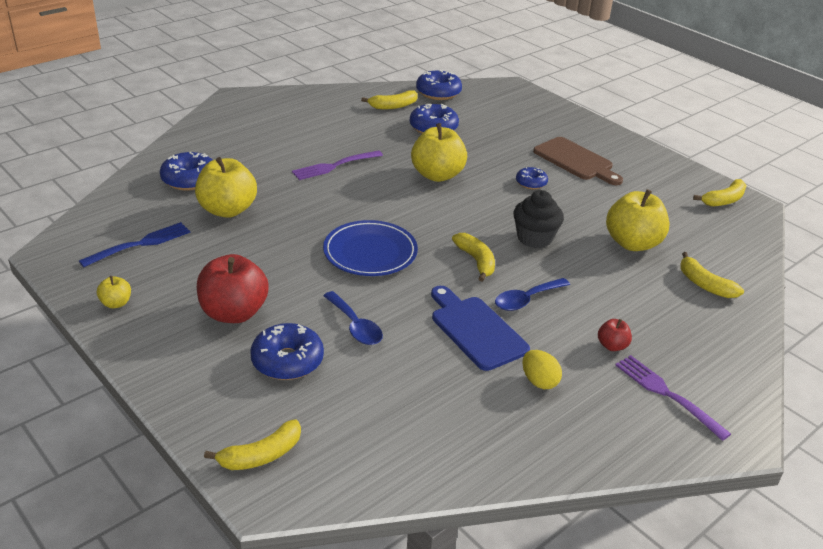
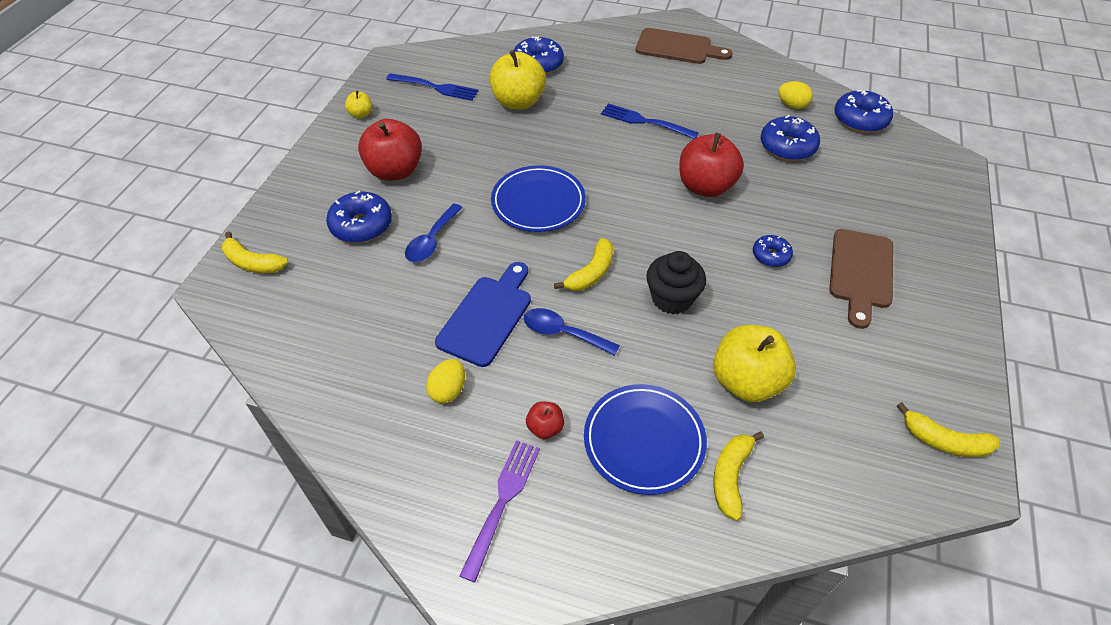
camera: 60 degrees right, 15 degrees up
(265, 114) = (678, 47): none -> brown cutting board
(334, 166) = (645, 121): purple fork -> blue fork
(393, 106) = (792, 105): yellow banana -> yellow egg
(437, 175) = (705, 186): yellow apple -> red apple
(653, 306) = (644, 441): none -> blue plate

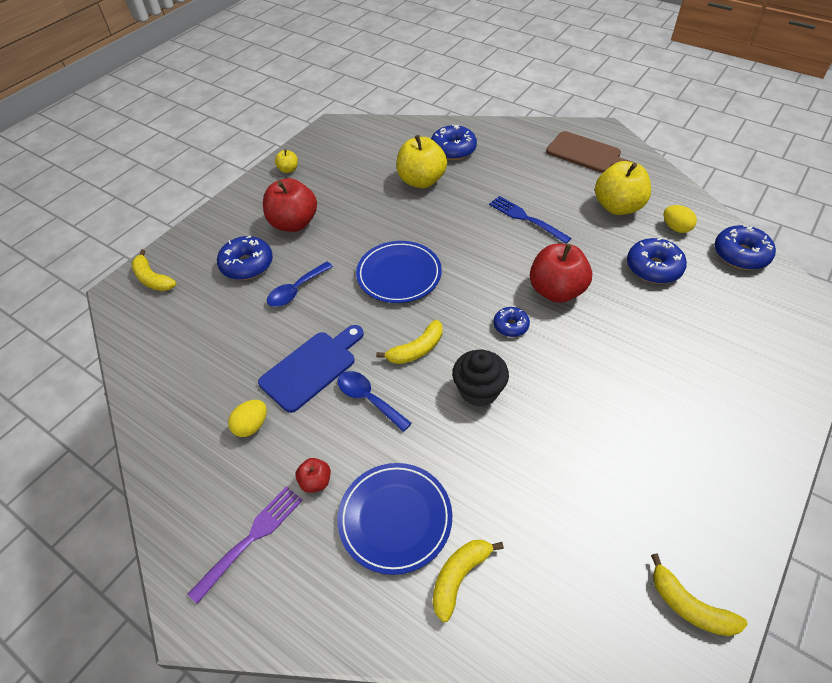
camera: 20 degrees right, 0 degrees up
(435, 87) = (357, 156): blue fork -> none
(746, 381) = (514, 488): yellow apple -> yellow apple (618, 207)
(771, 255) = (591, 371): blue donut -> blue donut (510, 326)
(861, 273) = (675, 409): brown cutting board -> none

